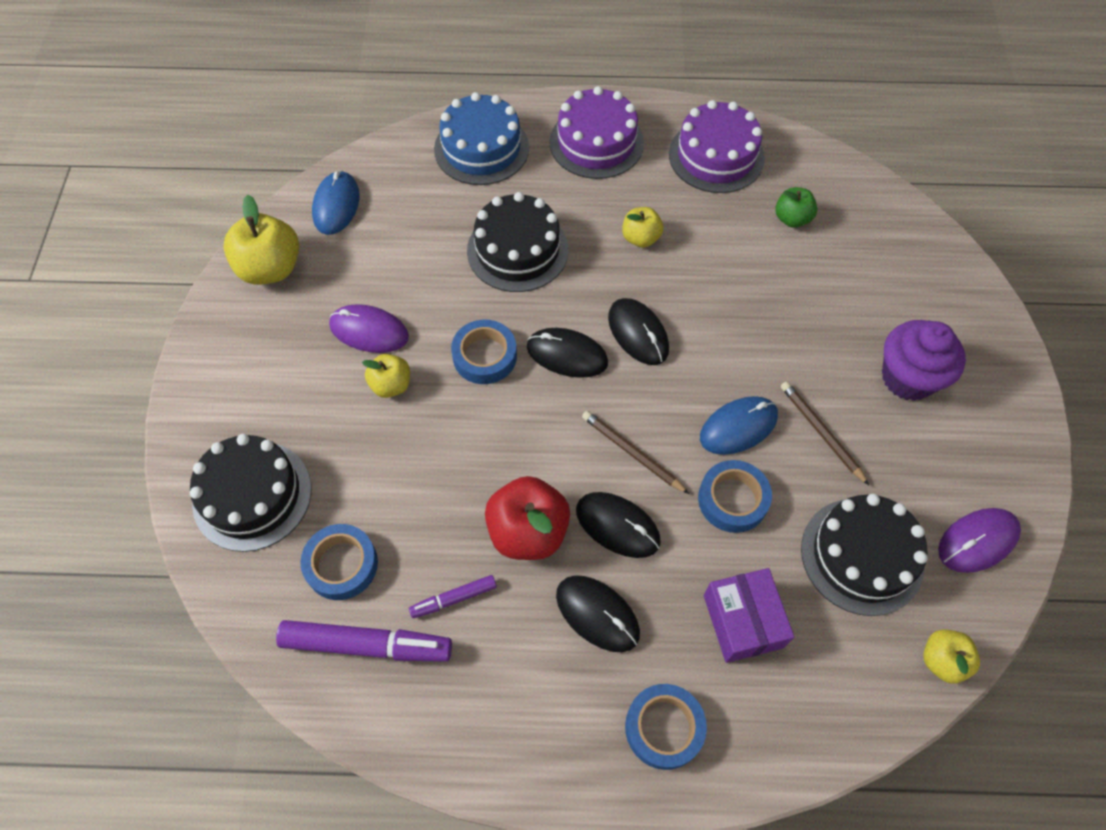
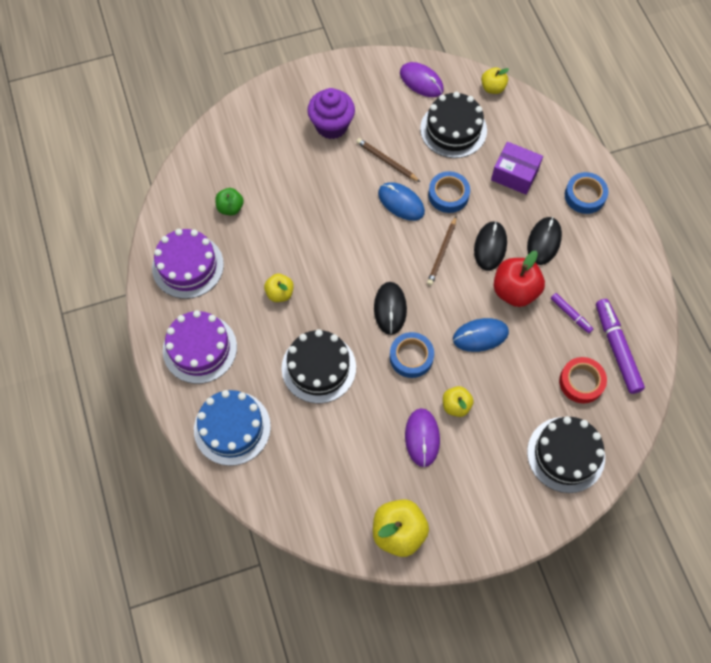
camera: 110 degrees left, 5 degrees up
(336, 205) = (324, 512): blue mouse -> blue mouse (480, 336)
(341, 565) = (581, 382): blue tape -> red tape
(638, 333) = (357, 273): black mouse -> none
(742, 621) = (514, 174): purple box -> purple box turned 60 degrees clockwise
(821, 432) = (387, 161): brown pencil -> brown pencil turned 90 degrees clockwise

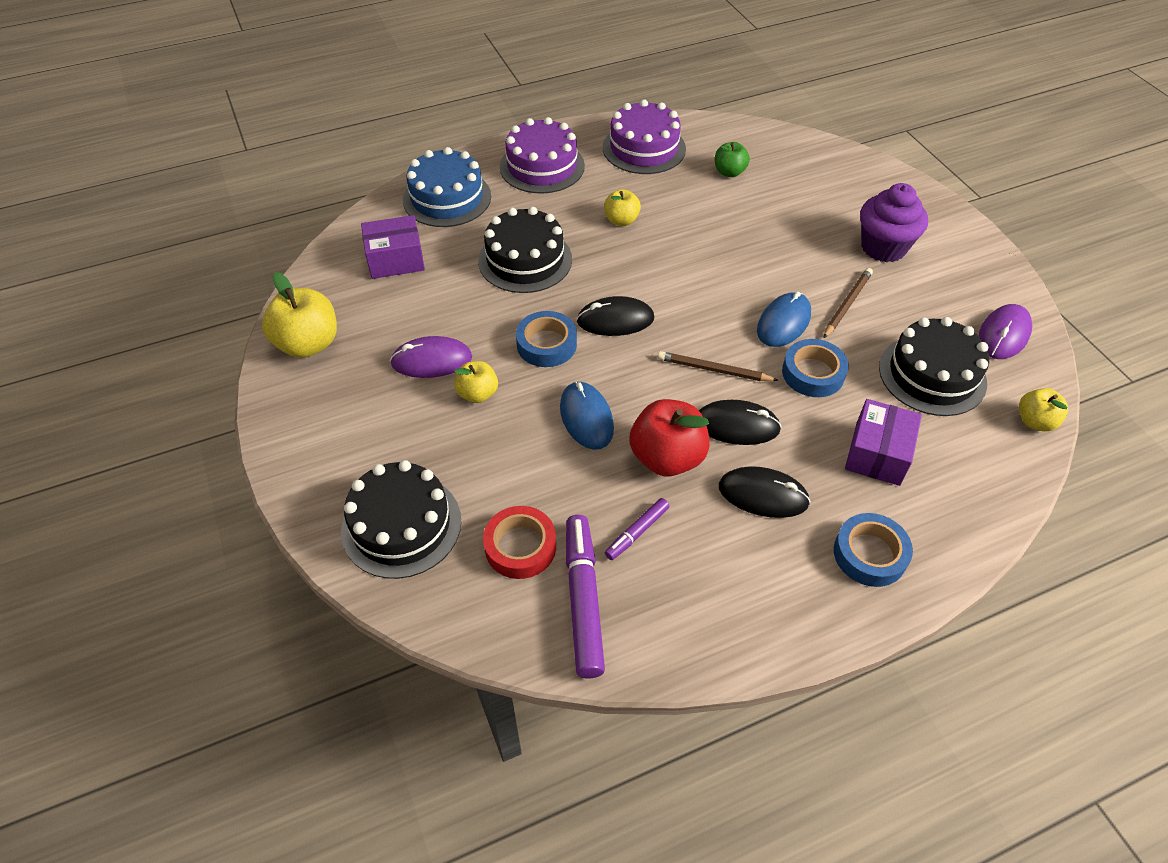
camera: 85 degrees right, 15 degrees down
(307, 468) = (396, 260): none -> purple box
(617, 349) = (583, 599): purple marker -> purple marker turned 75 degrees counterclockwise

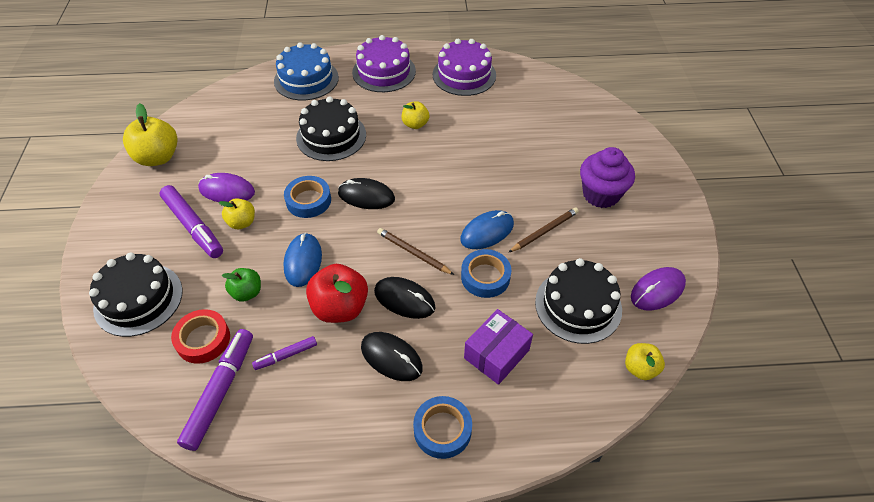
camera: 20 degrees right, 0 degrees up
(396, 260) = (247, 114): purple box -> none
(416, 416) = (193, 226): none -> purple marker
(729, 172) = (516, 107): green apple -> green apple (247, 292)

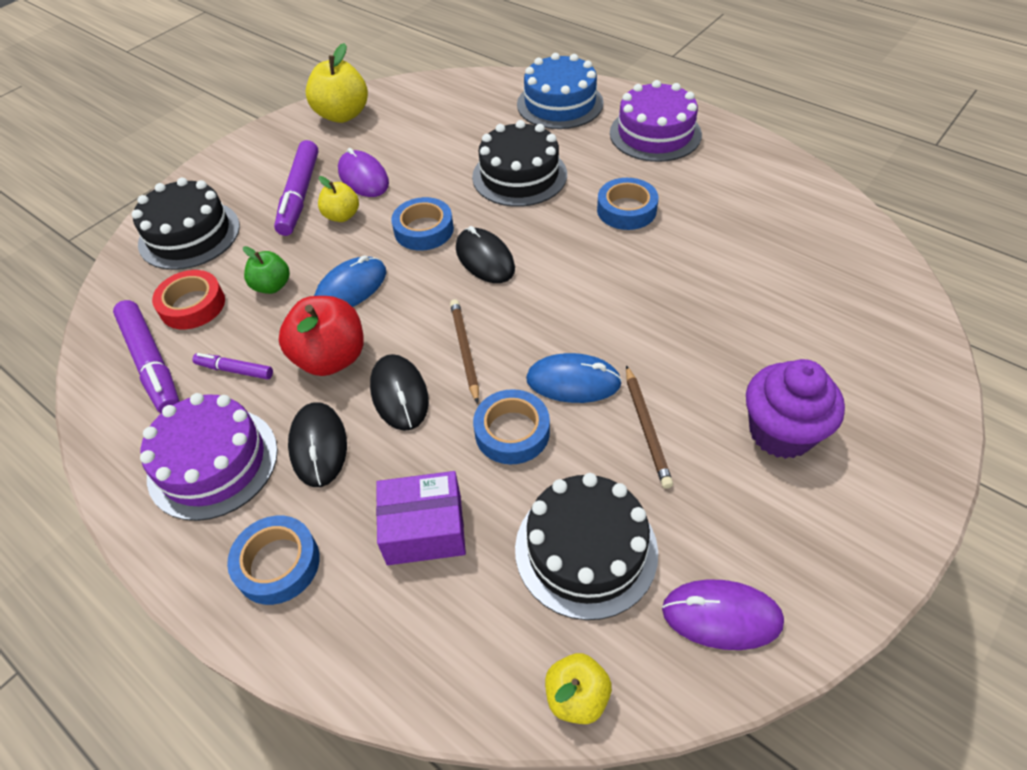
camera: 45 degrees right, 0 degrees up
(220, 392) = (152, 363): purple marker -> purple marker turned 90 degrees clockwise
(415, 124) = (626, 210): yellow apple -> blue tape
(464, 75) = (753, 182): purple cake -> purple cake (213, 462)
(544, 231) = (646, 428): brown pencil -> brown pencil turned 75 degrees clockwise

